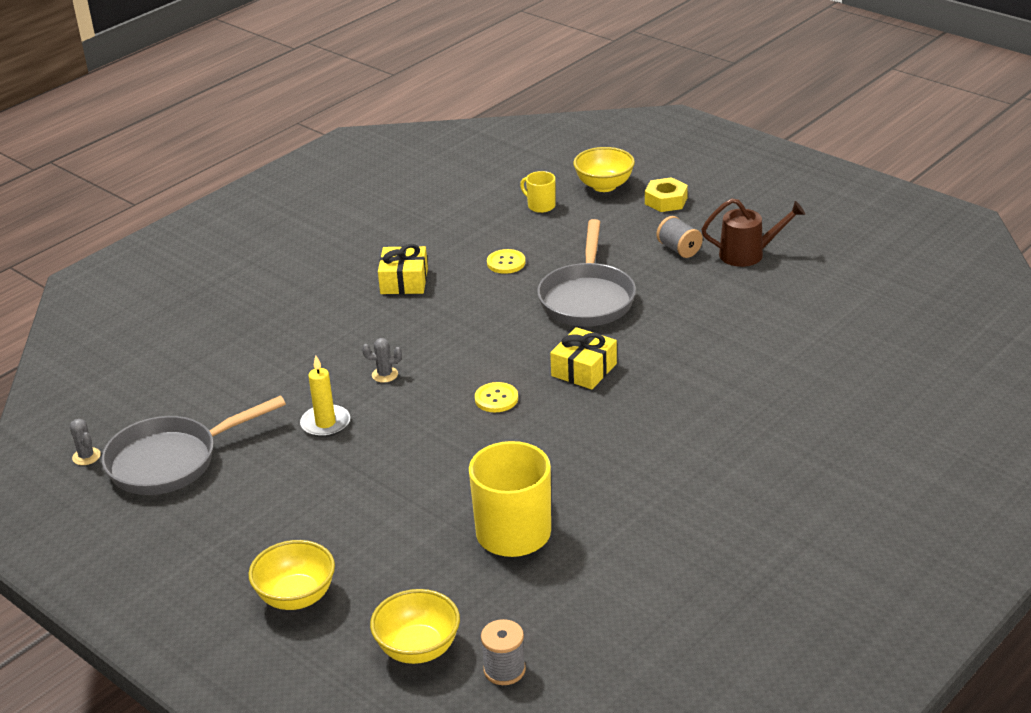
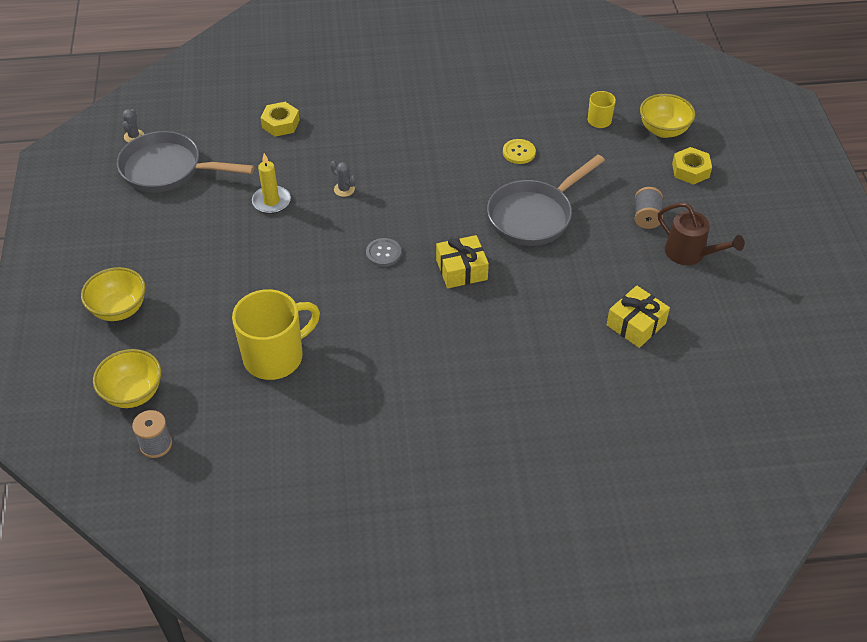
camera: 40 degrees right, 15 degrees up
(239, 361) = (280, 124): none -> yellow nut
(404, 281) = (440, 126): yellow gift -> yellow gift (636, 324)
(496, 399) = (383, 253): yellow button -> grey button

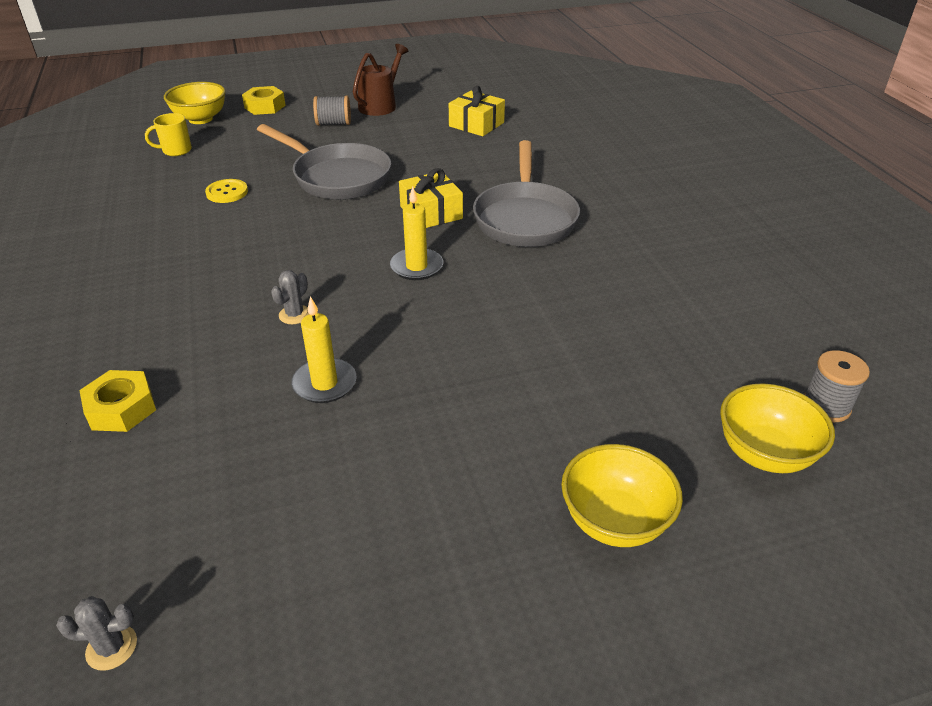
camera: 100 degrees left, 10 degrees down
(168, 170) = (237, 547): grey pan -> grey pan (525, 218)
(275, 357) = (623, 327): yellow mug -> none
(383, 253) = (416, 267): grey button -> yellow candle

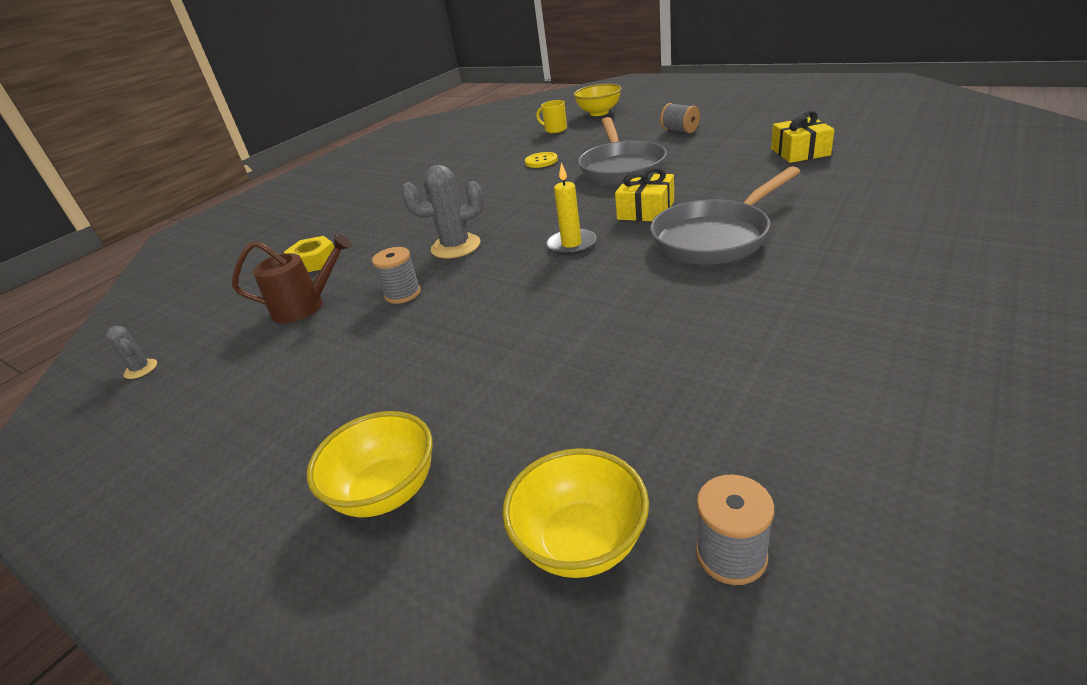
camera: 55 degrees right, 5 degrees down
(265, 106) = (651, 111): yellow nut -> none
(294, 315) = (456, 246): grey cactus -> grey cactus, size x1.95
(324, 383) = (403, 294): yellow candle -> grey spool
(380, 105) = (738, 123): brown watering can -> brown watering can (306, 306)

